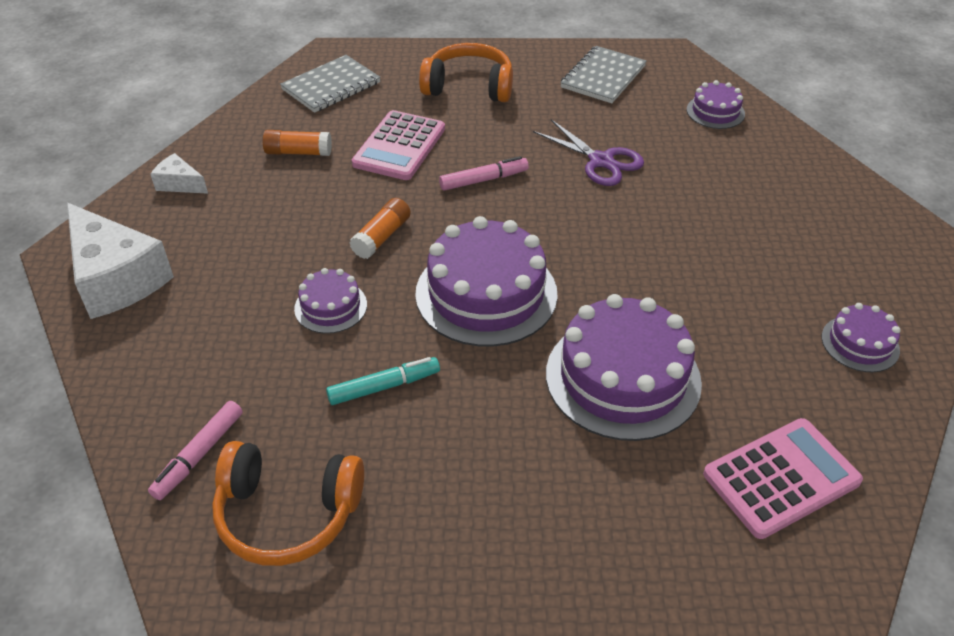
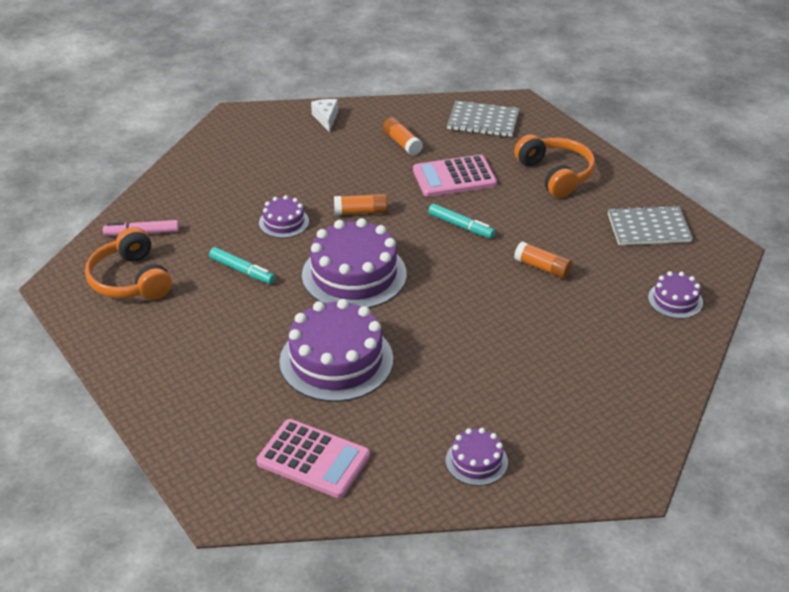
camera: 55 degrees right, 5 degrees down
(116, 278) = (232, 141): white cheese -> none
(484, 180) = (461, 226): pink marker -> turquoise marker
(601, 161) = (542, 268): purple scissors -> orange glue stick

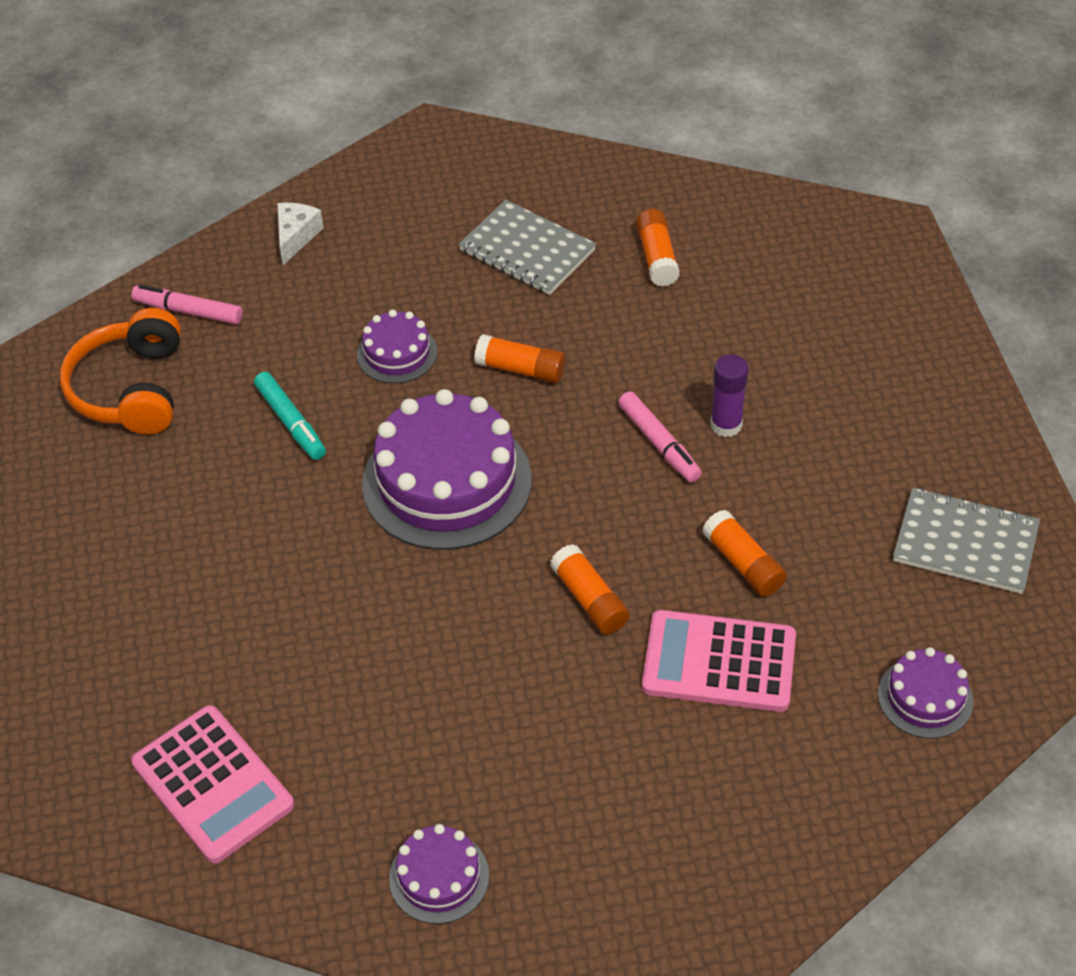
camera: 25 degrees right, 10 degrees up
(326, 118) = (565, 177): white cheese -> white cheese (296, 237)
(336, 360) = (337, 626): purple cake -> none
(454, 177) = (702, 347): pink calculator -> pink calculator (719, 662)
(461, 226) = (659, 443): turquoise marker -> pink marker
(471, 307) = (589, 599): none -> orange glue stick
(483, 121) = (811, 250): grey notebook -> grey notebook (527, 250)
(491, 208) = (726, 425): none -> purple glue stick
(555, 174) = (870, 390): orange headphones -> none

